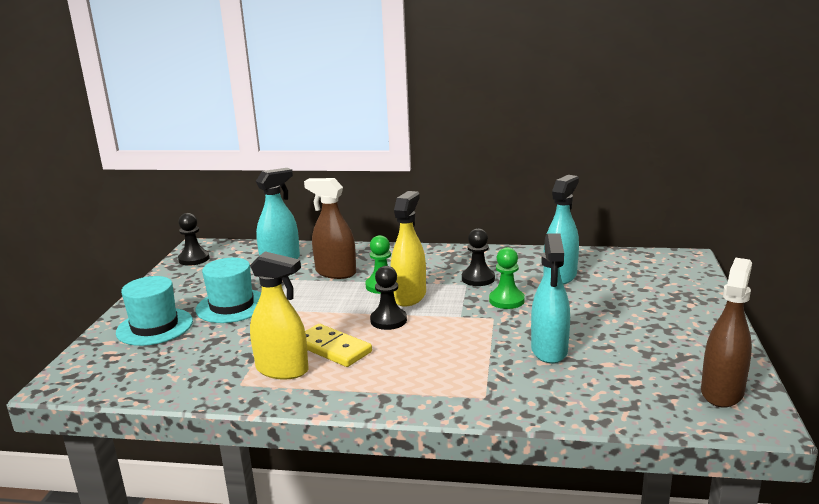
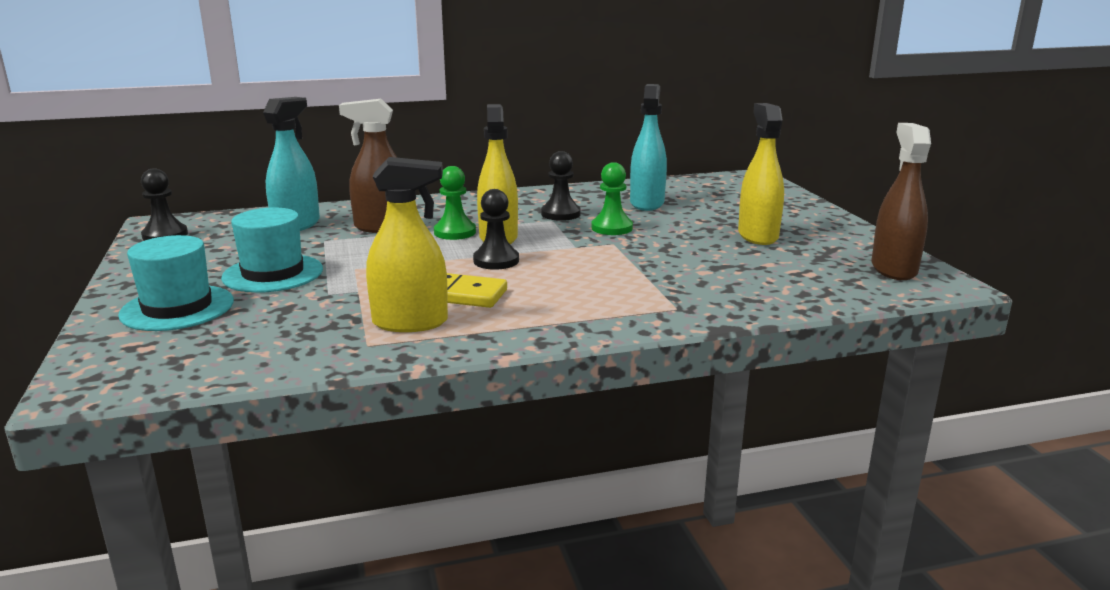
camera: 25 degrees left, 0 degrees up
(549, 350) = (701, 261): turquoise spray bottle -> none
(626, 330) = (757, 236): none -> yellow spray bottle

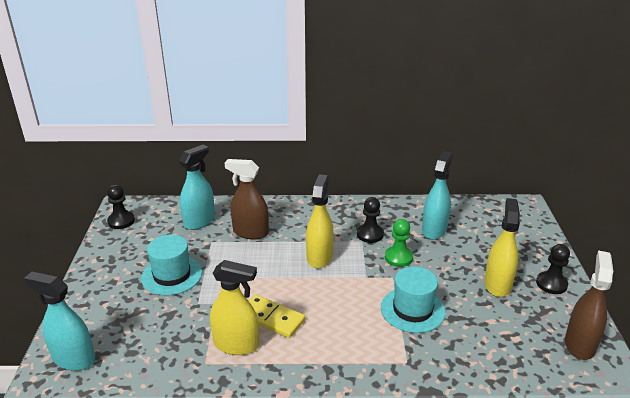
camera: 15 degrees right, 10 degrees up
(130, 367) = (73, 359): none -> turquoise spray bottle
(177, 308) = (110, 303): turquoise hat -> turquoise hat (412, 310)
(455, 232) = (294, 246): green pawn -> none
(496, 261) = (309, 284): black pawn -> black pawn (551, 284)

